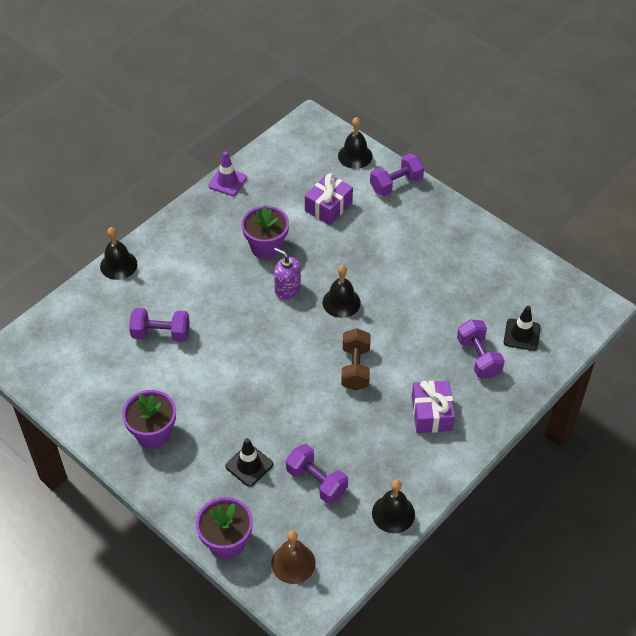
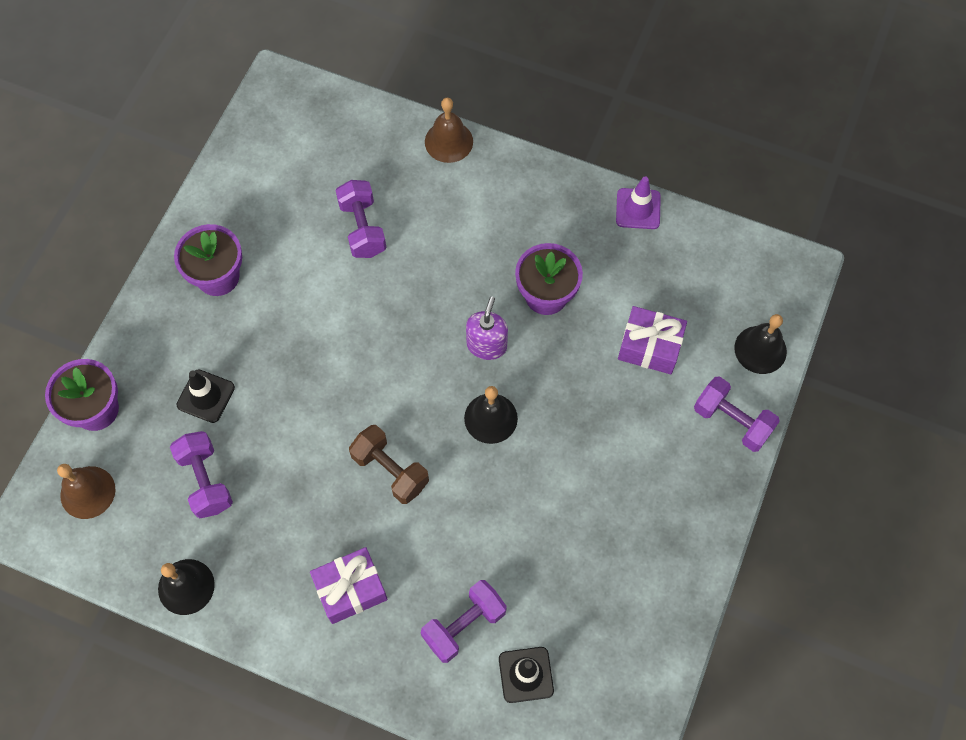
camera: 70 degrees right, 15 degrees up
(118, 265) = (448, 141): black bell -> brown bell
(316, 481) = (205, 480): purple dumbbell -> purple dumbbell turned 45 degrees counterclockwise
(355, 368) = (390, 470): brown dumbbell -> brown dumbbell turned 60 degrees clockwise

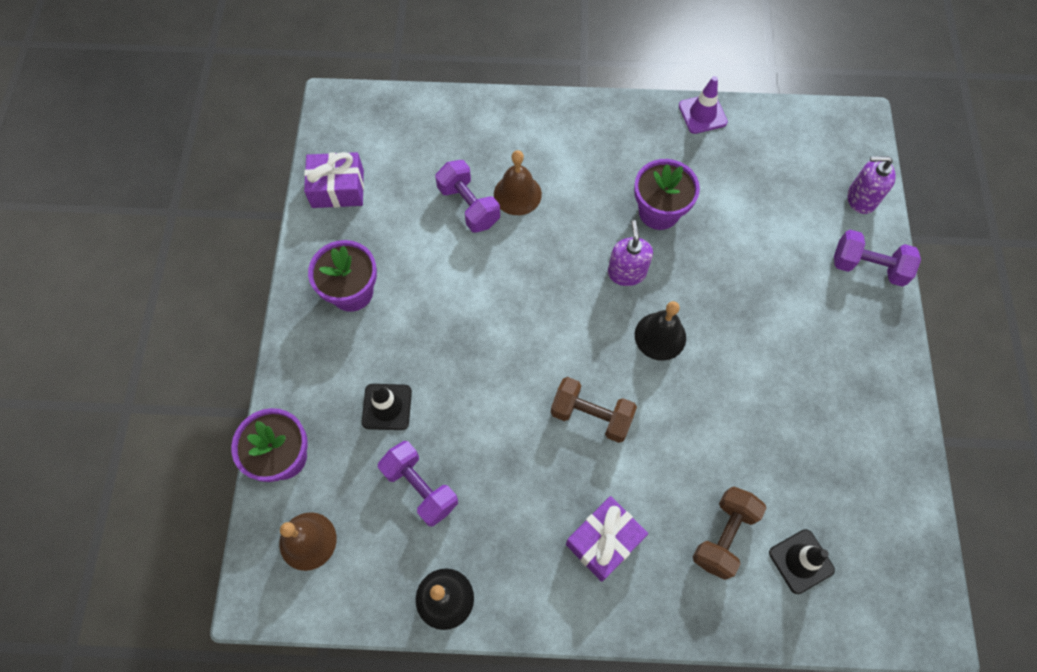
camera: 20 degrees left, 0 degrees up
(448, 141) = (513, 107): brown bell -> brown bell (517, 194)
(464, 625) = (724, 536): purple dumbbell -> brown dumbbell
(650, 347) = (768, 227): purple gift -> purple gift (338, 189)
(760, 349) = (861, 198): black bell -> purple soap dispenser

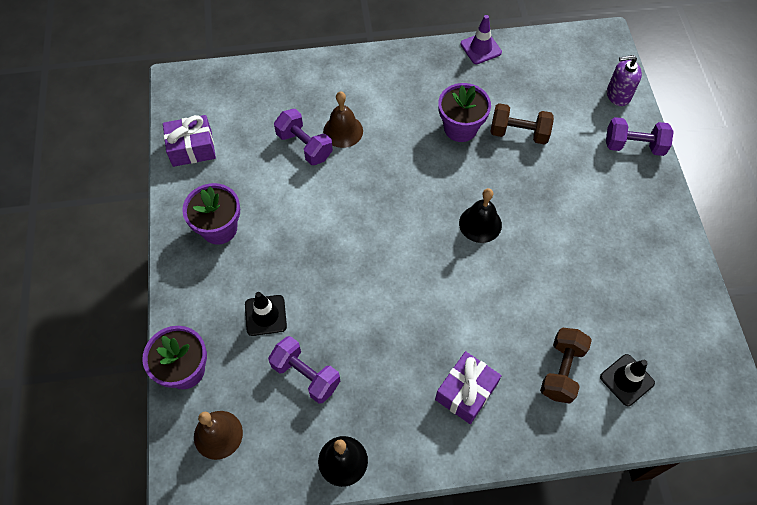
camera: 10 degrees left, 5 degrees down
(591, 415) = (436, 294): brown dumbbell -> brown dumbbell (519, 133)
(626, 272) = (443, 178): purple soap dispenser -> none

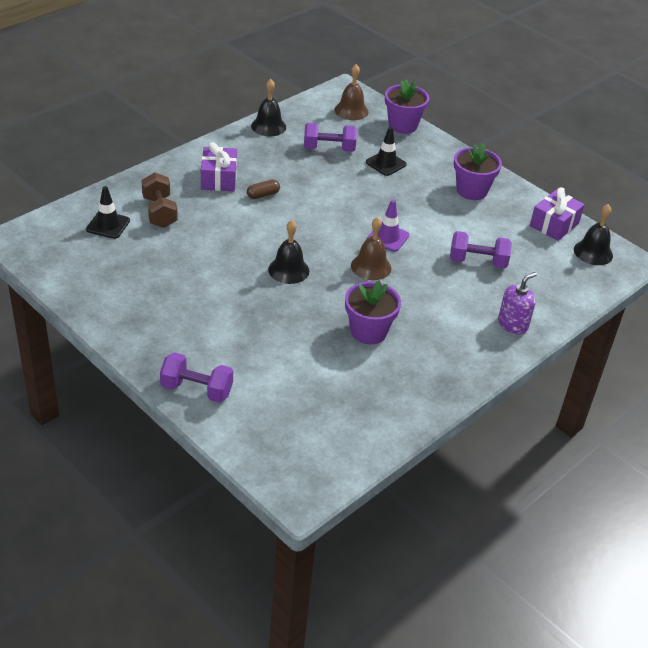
camera: 140 degrees right, 20 degrees down
(196, 104) = (593, 252): none -> black bell
(343, 131) = (461, 285): brown bell -> brown bell (371, 266)
(435, 338) = (263, 195): none -> brown capsule
(480, 48) = (418, 414): purple traffic cone -> purple traffic cone (388, 237)
(519, 133) = (313, 351): brown dumbbell -> none
(618, 95) = (243, 434): purple soap dispenser -> purple soap dispenser (513, 324)
(634, 146) = (196, 390): purple dumbbell -> purple dumbbell turned 45 degrees clockwise

